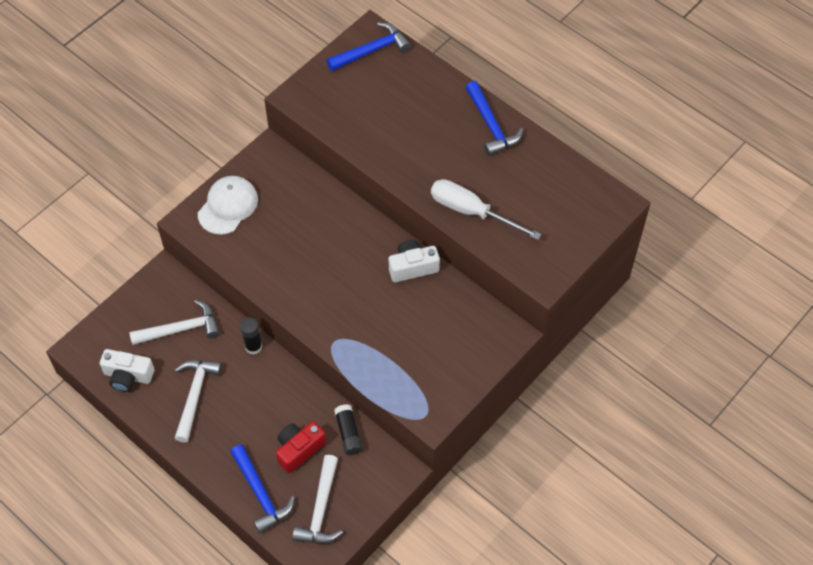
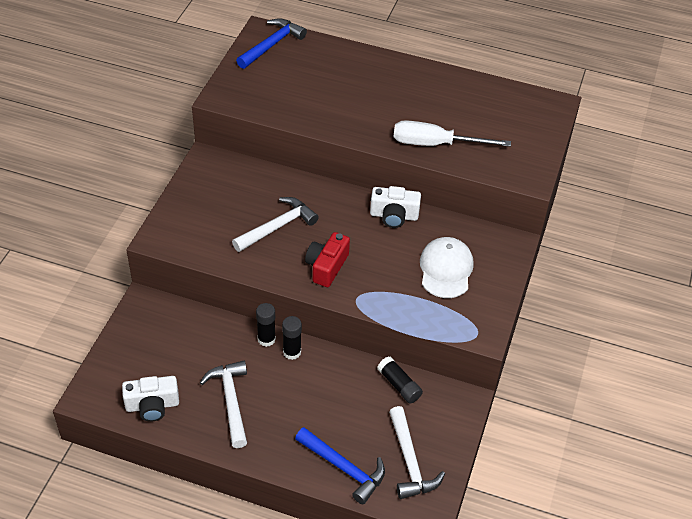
camera: 25 degrees left, 10 degrees down
(181, 329) = (186, 346): white hammer -> white hammer (277, 227)
(228, 206) = (191, 215): white cap -> white cap (446, 269)
(269, 367) = (292, 352): none -> black glue stick
(299, 449) = (359, 415): red camera -> red camera (326, 267)
(412, 267) = (394, 216): white camera -> white camera turned 135 degrees counterclockwise
(491, 125) = (412, 75): blue hammer -> none

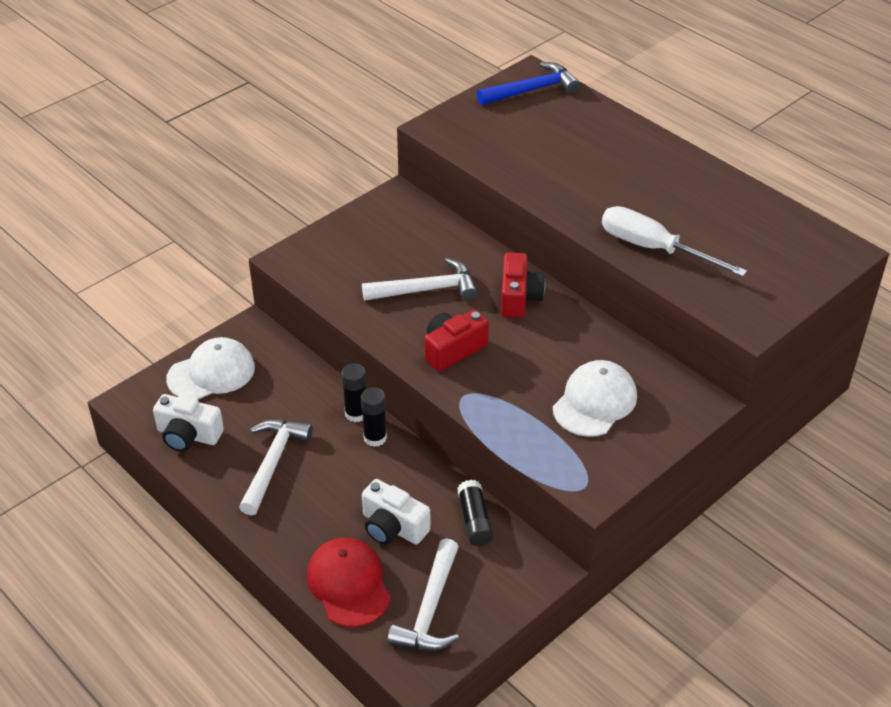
camera: 30 degrees right, 5 degrees down
(136, 349) = (211, 373): none -> white cap
(344, 468) = (348, 584): blue hammer -> red cap
(346, 210) = (519, 297): none -> red camera
(394, 216) = (572, 322): white camera -> white camera (393, 527)

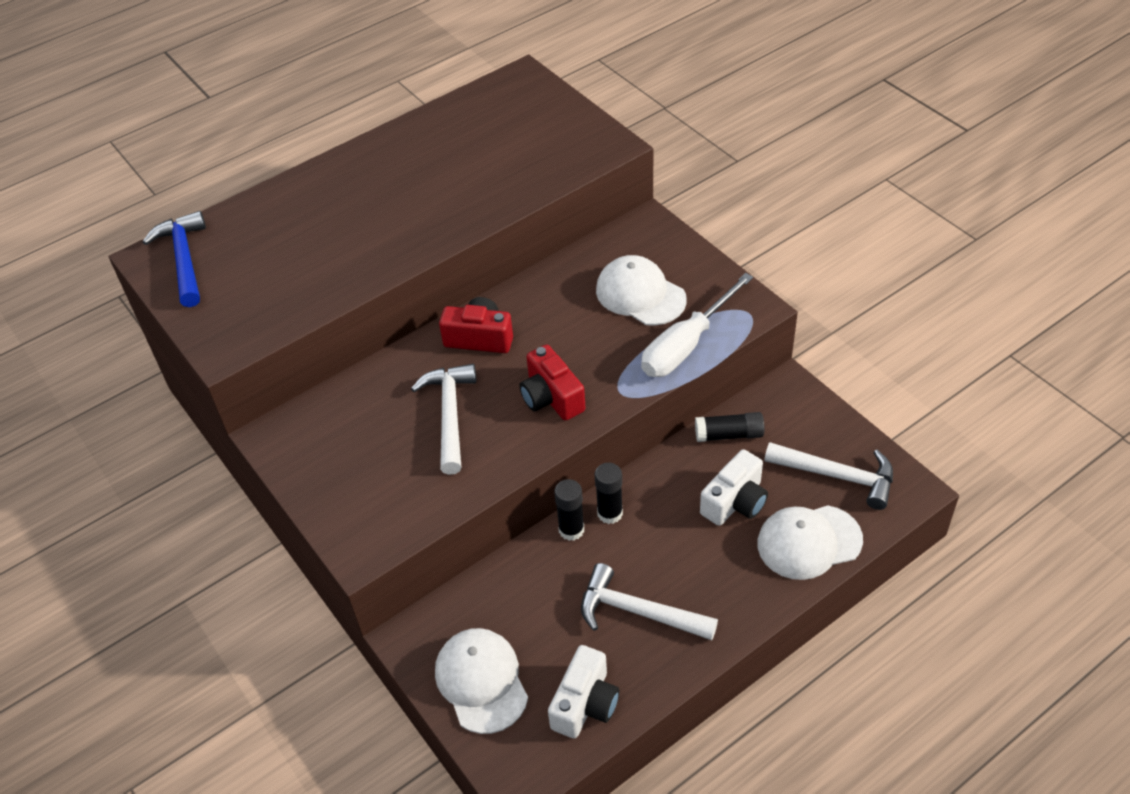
camera: 80 degrees left, 5 degrees up
(348, 584) = (809, 542): red cap -> white cap
(653, 248) = (492, 193): white screwdriver -> white screwdriver (686, 345)

